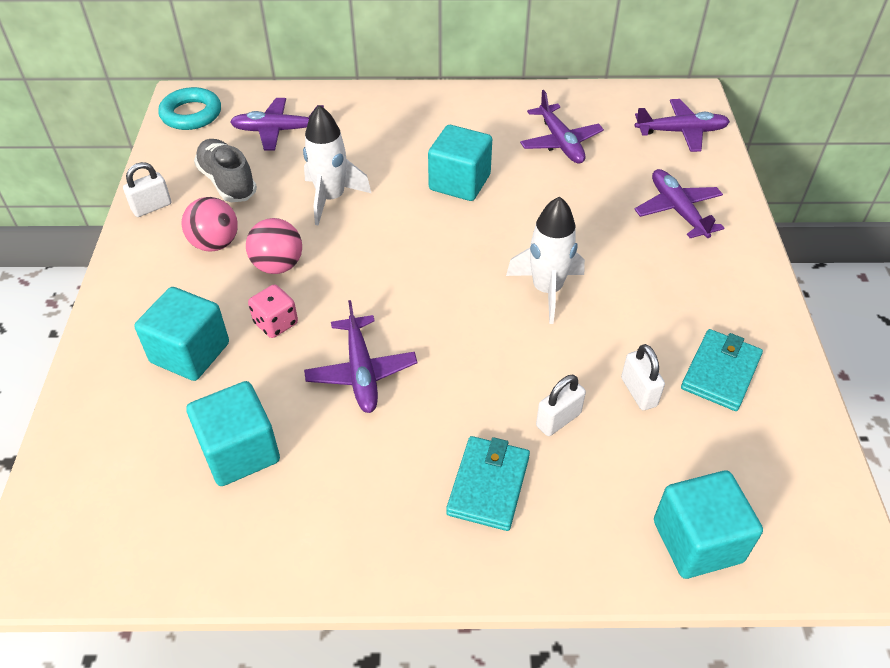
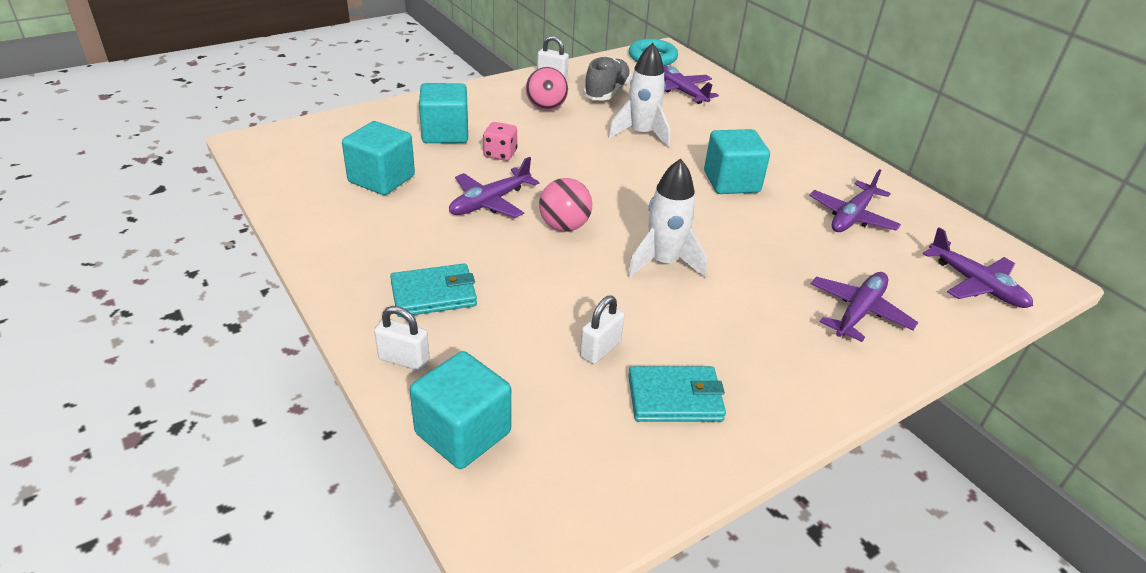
camera: 55 degrees right, 10 degrees down
(278, 265) = (552, 137): pink ball -> pink ball (564, 226)
(558, 420) = (528, 311): white padlock -> white padlock (404, 360)

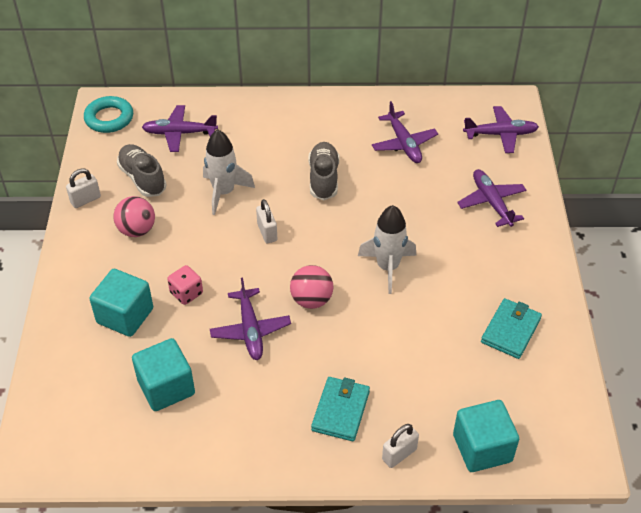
camera: 55 degrees left, 10 degrees up
(600, 349) = (450, 345): white padlock -> white padlock (267, 232)
(731, 182) = (323, 179): turquoise cube -> grey shoe

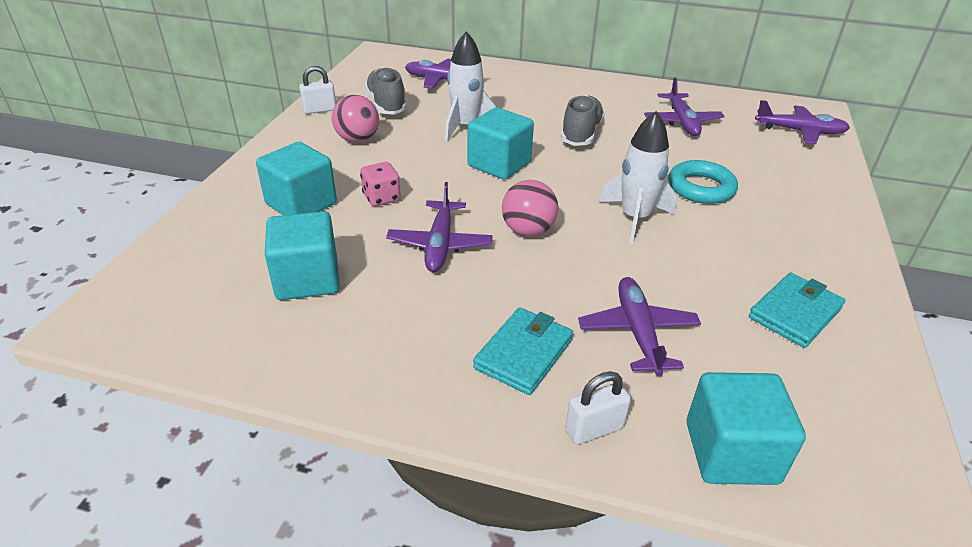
camera: 15 degrees right, 10 degrees down
(109, 118) = (379, 62): turquoise ring -> turquoise ring (701, 188)
(267, 232) = (499, 164): white padlock -> turquoise cube
(491, 202) = (782, 184): purple plane -> purple plane (638, 332)

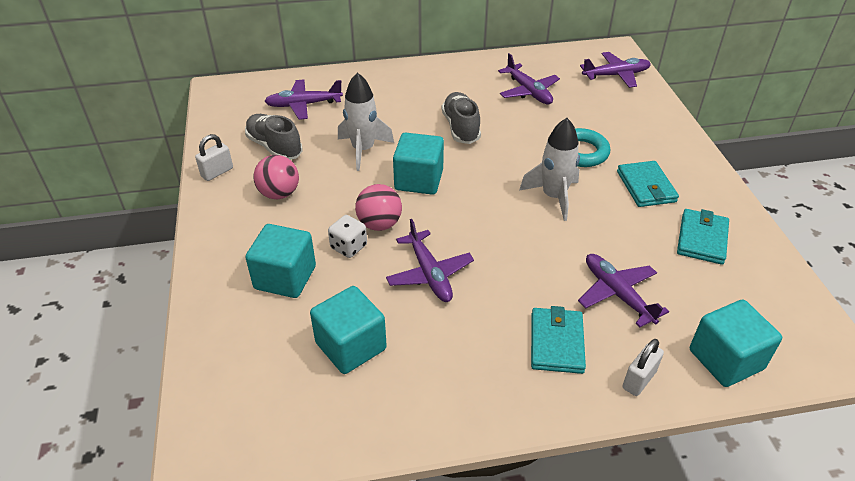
camera: 25 degrees left, 5 degrees up
(381, 198) = (348, 247): pink dice -> white dice
(528, 231) = (486, 236): pink ball -> pink ball (379, 224)
(758, 240) = (646, 187): none -> turquoise wallet

